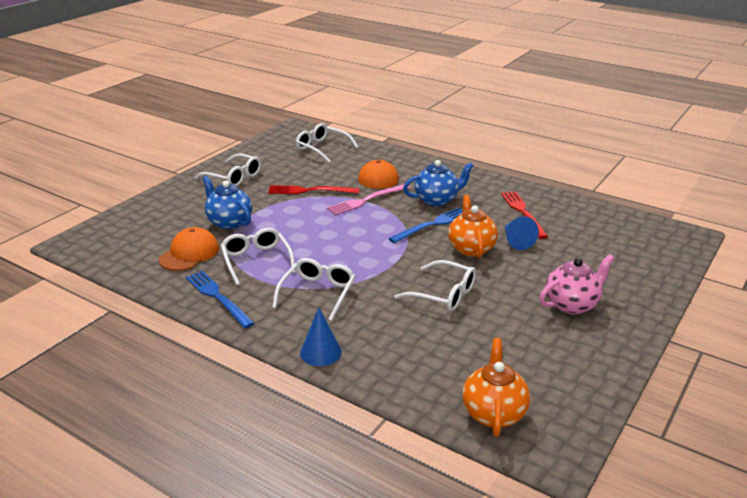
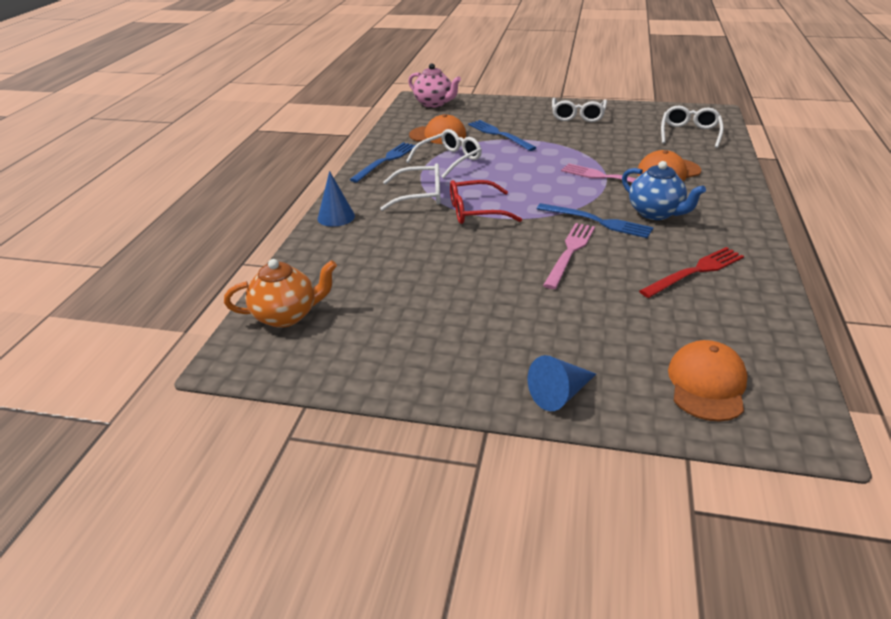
camera: 70 degrees right, 5 degrees up
(229, 222) = (499, 135): blue teapot -> blue fork
(310, 191) = (593, 150): red fork -> none
(374, 271) = (476, 211): none -> red glasses
(443, 294) = (464, 254): white glasses -> none
(471, 248) = (570, 252): orange teapot -> pink fork
(516, 241) = (617, 278): blue cone -> blue cone (560, 394)
(572, 304) = (506, 338): pink teapot -> pink teapot (434, 104)
(643, 248) = (707, 384): none -> orange cap

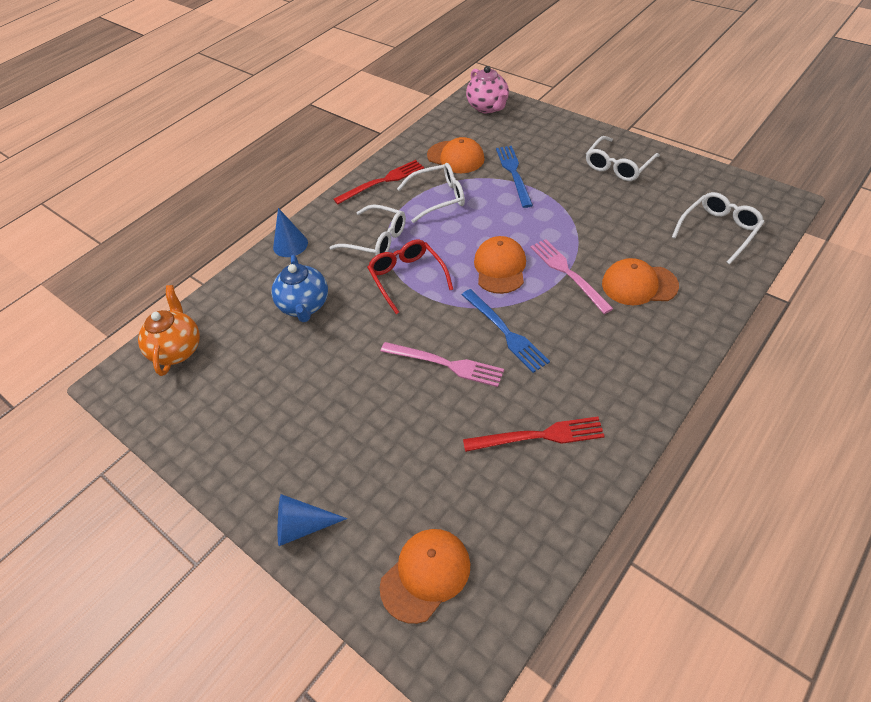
camera: 30 degrees right, 15 degrees up
(287, 315) = (178, 349): orange teapot -> orange teapot turned 105 degrees counterclockwise
(385, 161) = (382, 181): blue fork -> red fork
(476, 211) = (407, 278): red glasses -> red glasses turned 45 degrees clockwise
(549, 187) = (500, 267): none -> orange cap
(570, 252) = (445, 364): pink fork -> pink fork turned 60 degrees clockwise
(656, 213) = (572, 341): blue teapot -> blue teapot (305, 306)

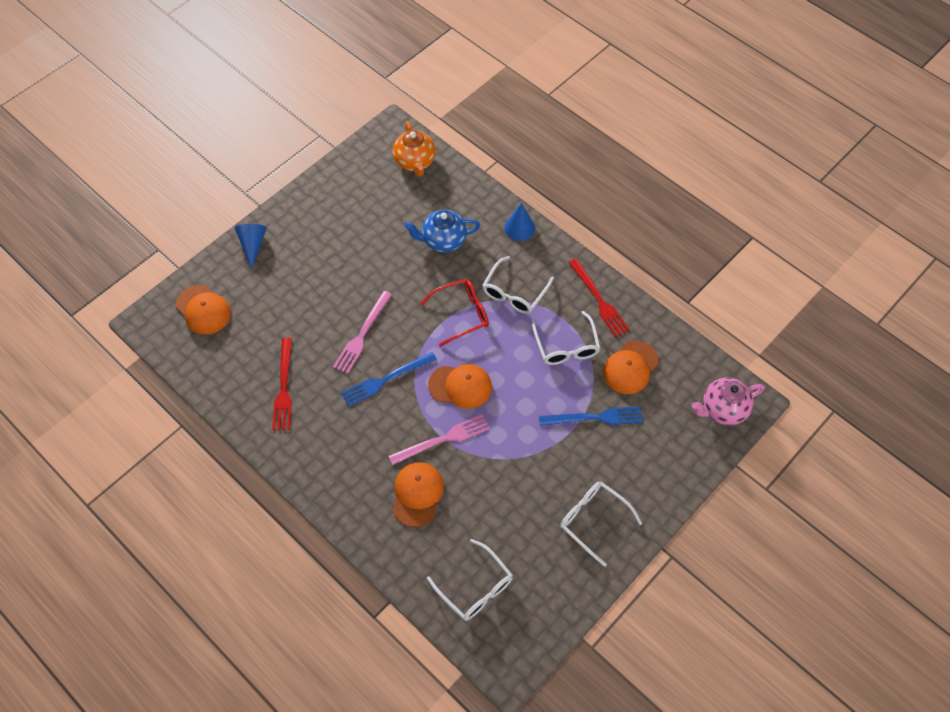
camera: 90 degrees right, 10 degrees up
(178, 349) = (415, 162): orange teapot -> orange teapot turned 75 degrees clockwise

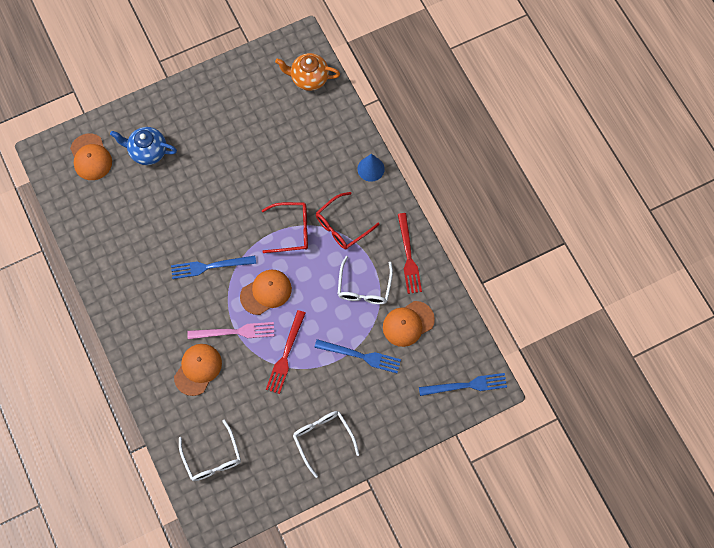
camera: 20 degrees right, 10 degrees up
(253, 245) = (149, 112): blue cone -> none
(284, 387) = (129, 245): red fork -> red fork (285, 355)
(362, 334) = (206, 221): pink fork -> none
(415, 162) = (309, 78): orange teapot -> orange teapot turned 90 degrees clockwise
(443, 241) = (303, 159): blue teapot -> blue teapot (148, 152)
(460, 386) = (266, 292): orange cap -> orange cap turned 60 degrees counterclockwise
(514, 292) = (342, 226): white glasses -> red glasses
(722, 409) = (466, 385): pink teapot -> blue fork

